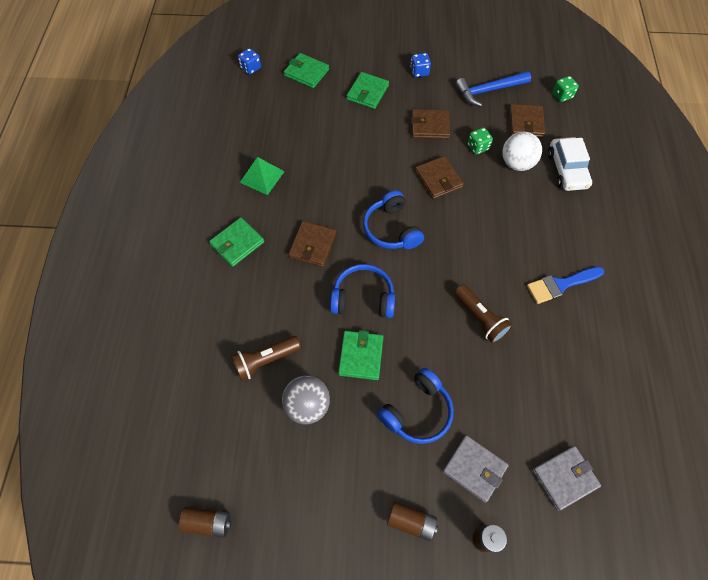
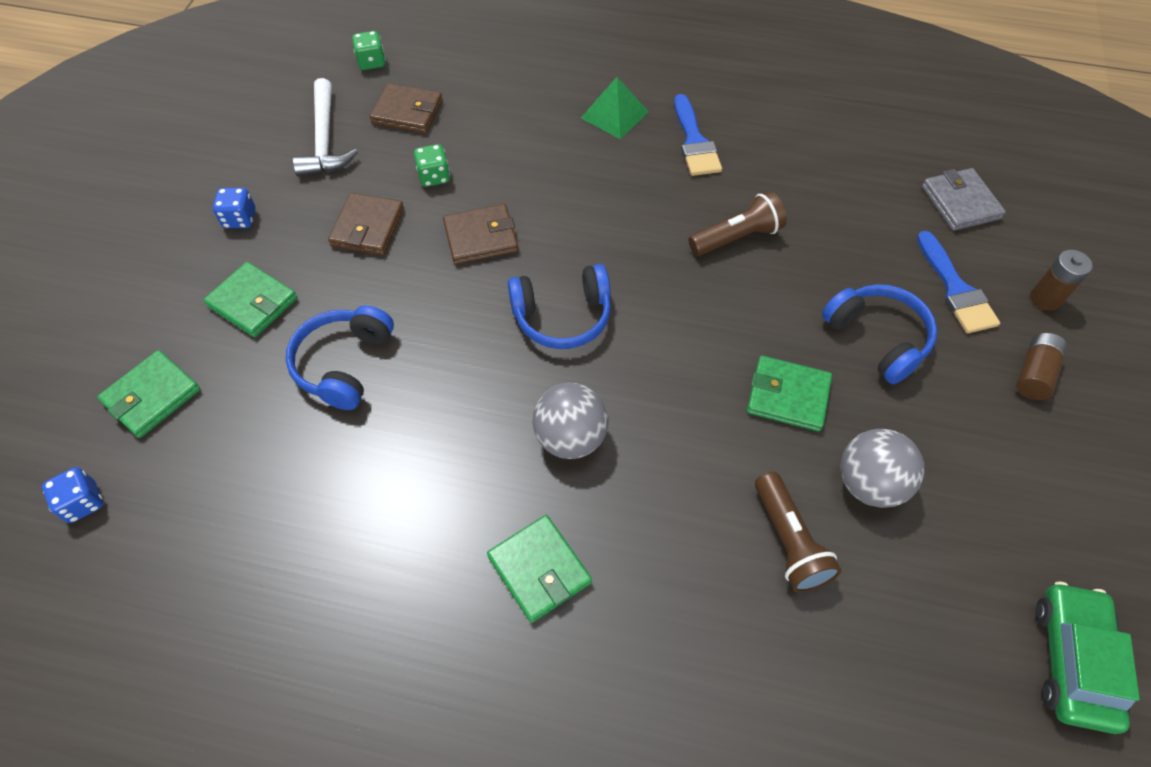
camera: 80 degrees left, 5 degrees down
(208, 522) = (1072, 660): brown battery -> green car
(262, 176) = (391, 509): green pyramid -> green pyramid (614, 115)
(313, 245) = (570, 438): brown wallet -> grey ball
(363, 298) = (685, 377): blue headphones -> blue headphones (343, 364)
(474, 468) = (955, 289): grey wallet -> blue brush
(489, 91) = (325, 139): blue hammer -> white hammer
(517, 163) = (480, 139): white ball -> none
(567, 170) = (509, 90): white car -> none

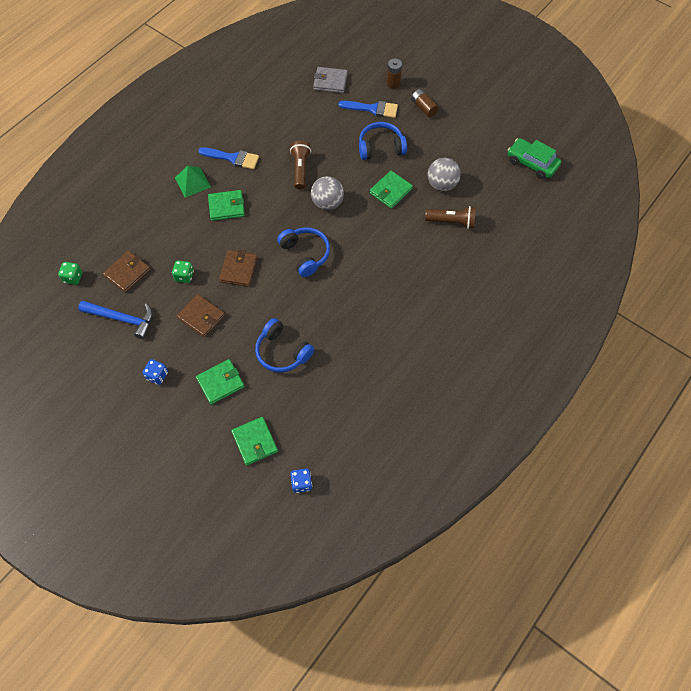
camera: 65 degrees left, 5 degrees up
(325, 139) = (122, 319): white hammer -> blue hammer
(539, 570) = (423, 310): green wallet -> green wallet (226, 207)
(562, 317) = (305, 254): blue headphones -> blue headphones turned 45 degrees counterclockwise
(570, 438) = (370, 276): grey ball -> grey ball (327, 203)

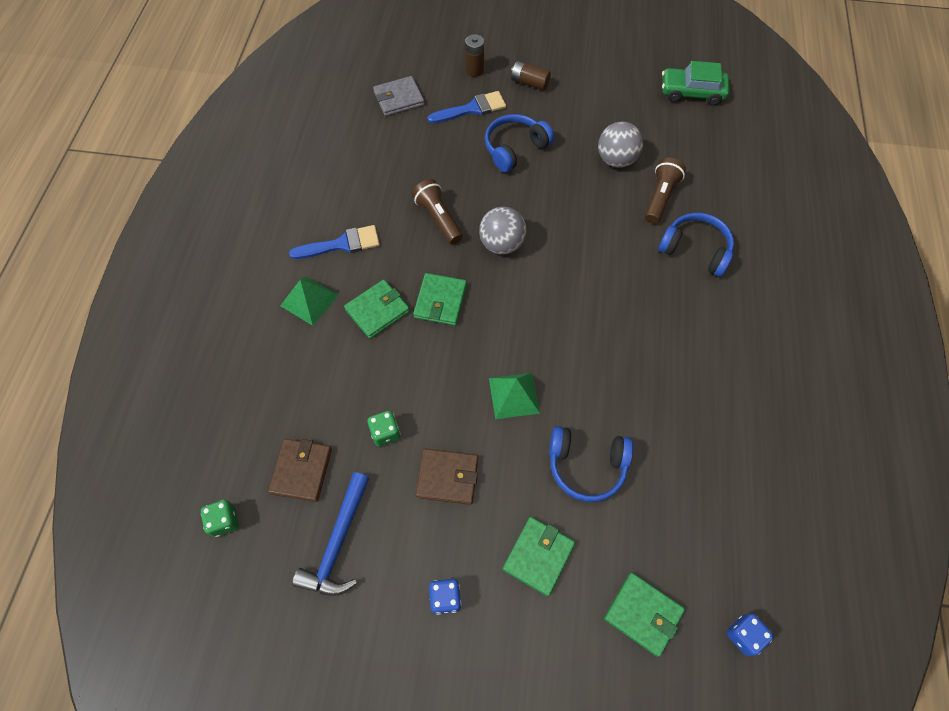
camera: 30 degrees left, 0 degrees up
(122, 319) = (338, 542): blue hammer -> blue hammer turned 120 degrees clockwise
(238, 269) = (451, 385): brown wallet -> none
(270, 293) = (514, 395): none -> green pyramid
(305, 254) = (522, 321): blue headphones -> blue headphones (695, 249)
(390, 191) = (565, 194): green wallet -> green wallet (440, 301)
(452, 222) = (660, 197): brown flashlight -> brown flashlight turned 45 degrees counterclockwise

